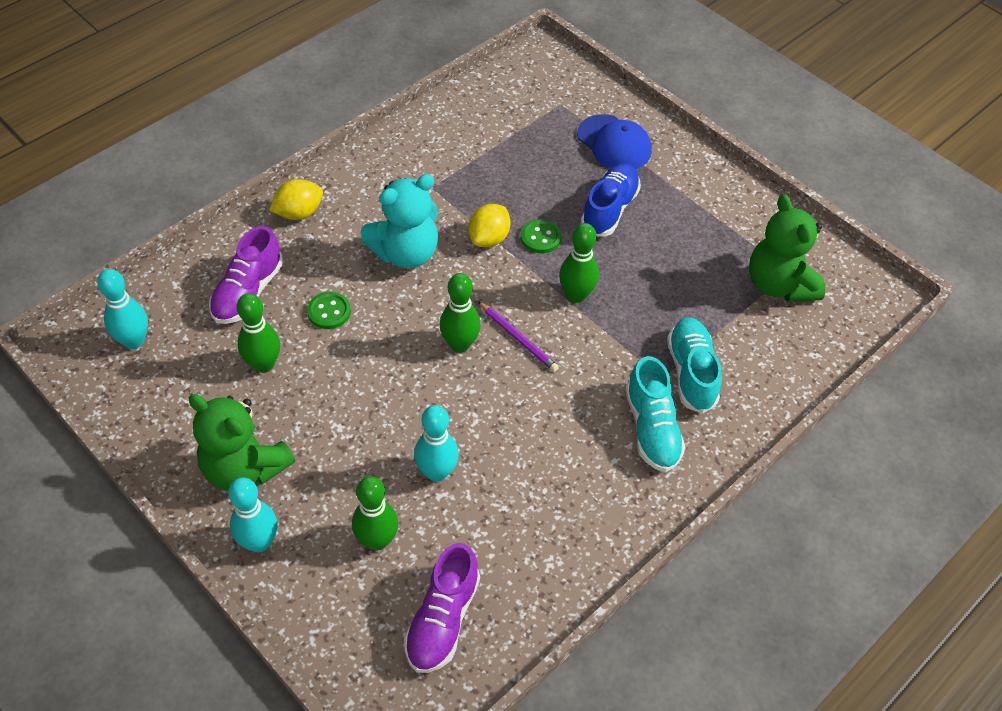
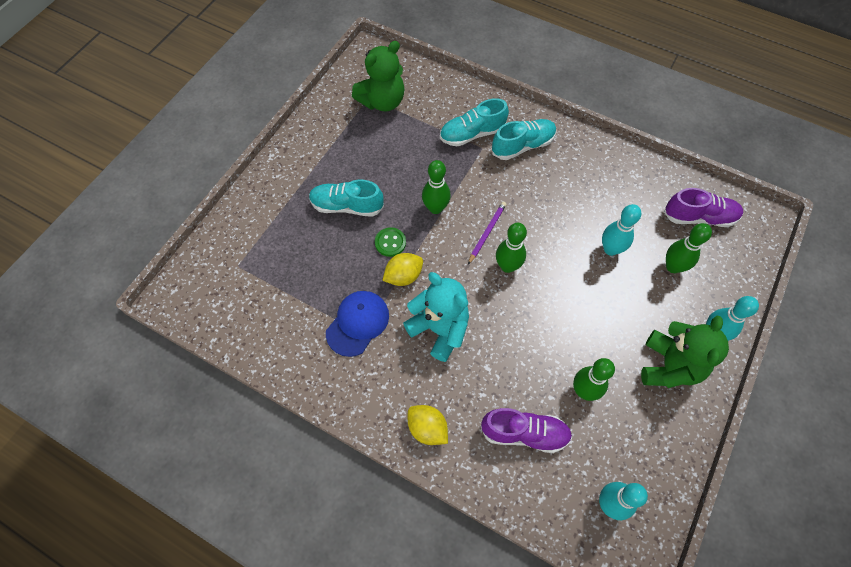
camera: 105 degrees left, 10 degrees up
(329, 312) = (517, 363): green button -> none
(489, 238) = (403, 276): yellow lemon -> yellow lemon turned 45 degrees counterclockwise
(609, 209) = (347, 206): blue shoe -> turquoise shoe
(614, 143) = (275, 218): blue cap -> blue cap (358, 323)

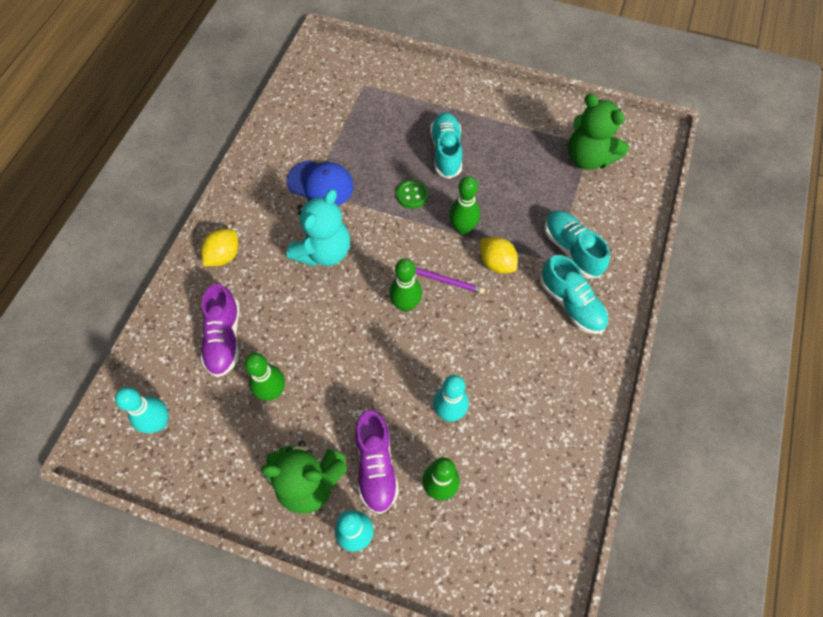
camera: 80 degrees right, 0 degrees up
(403, 276) = (376, 212): yellow lemon -> yellow lemon (496, 263)
(699, 217) = (520, 521): purple shoe -> purple shoe (376, 466)

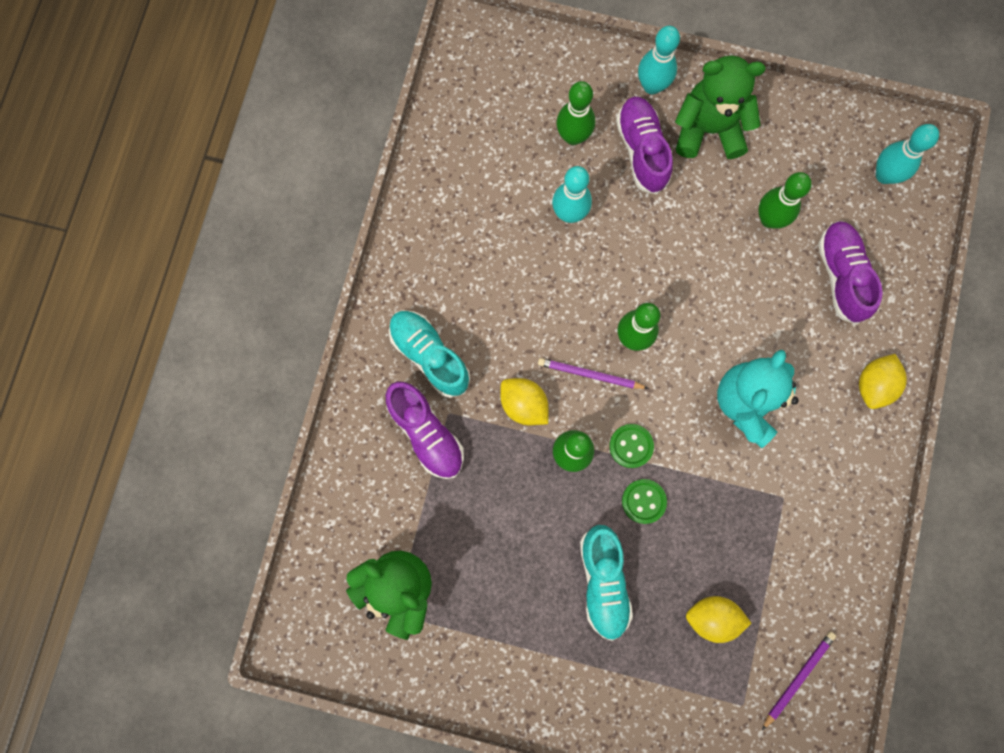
camera: 175 degrees right, 15 degrees up
(320, 184) = (773, 508): blue cap -> none
(326, 95) = (798, 678): none -> purple pencil
(375, 128) = (712, 617): none -> yellow lemon
(417, 229) = (631, 446): none -> green button
(572, 249) = (426, 433): turquoise shoe -> purple shoe

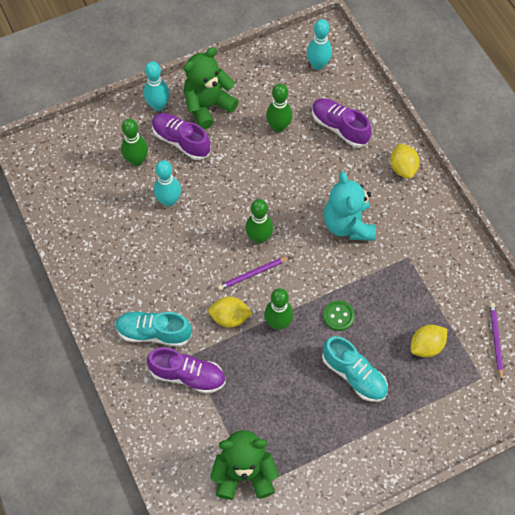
camera: 40 degrees left, 15 degrees down
(631, 446) = (307, 293): green button -> none

